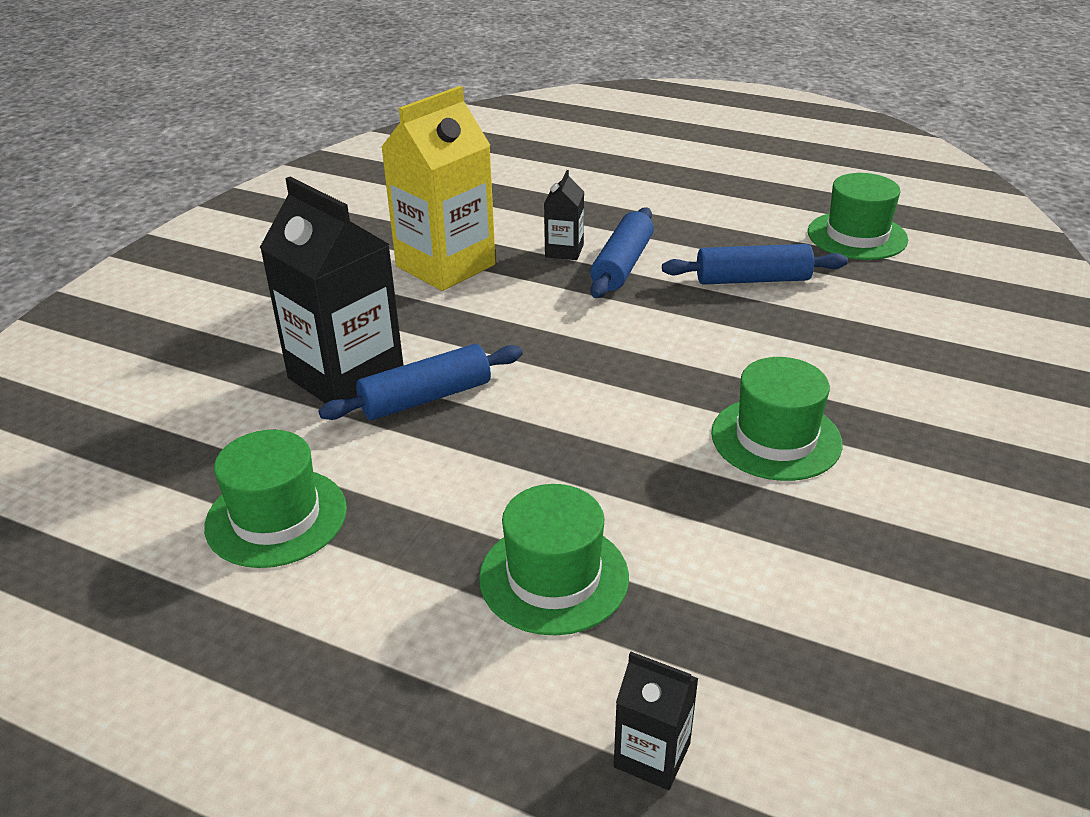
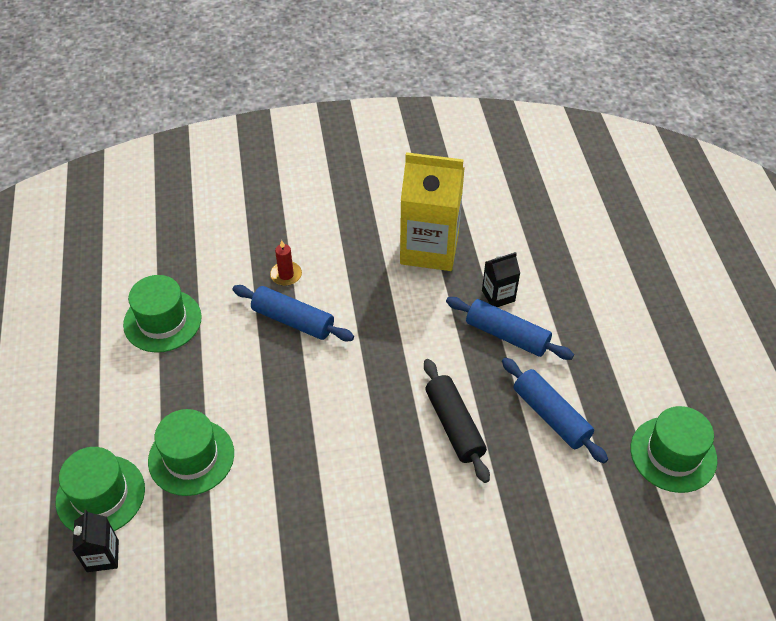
camera: 55 degrees right, 15 degrees up
(346, 377) = (286, 275): black carton -> red candle
(622, 265) = (507, 335): blue rolling pin -> blue rolling pin turned 45 degrees clockwise
(709, 341) = (454, 425): none -> black rolling pin
(776, 438) = (375, 506): green hat -> green hat (100, 495)

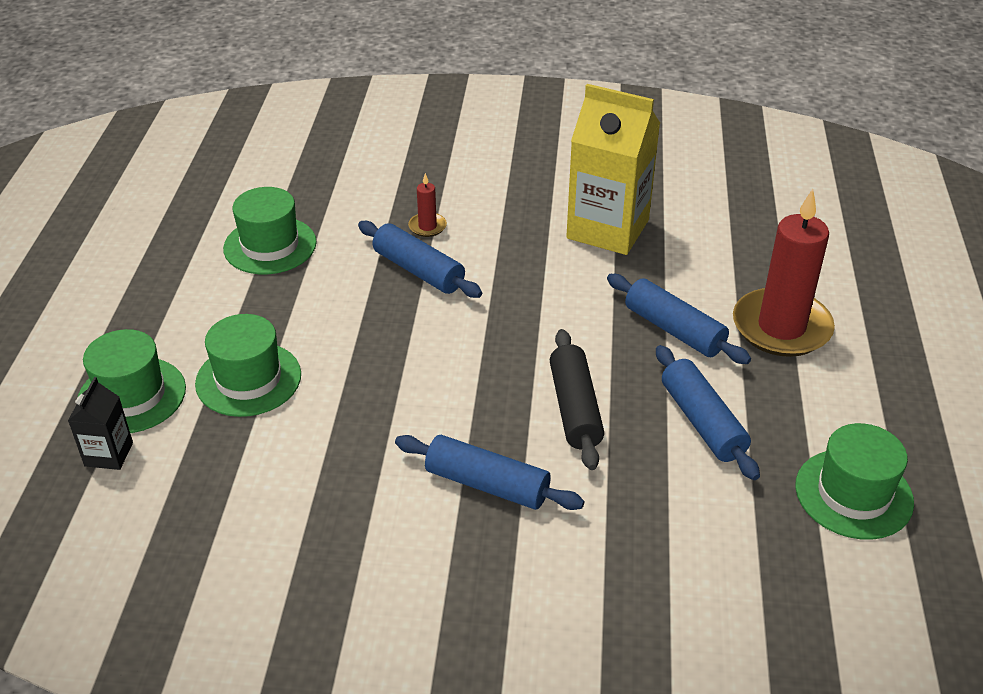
camera: 15 degrees right, 10 degrees down
(410, 511) = (487, 484): none -> blue rolling pin
(498, 296) = (676, 289): black carton -> none
(584, 315) = (781, 327): none -> red candle

